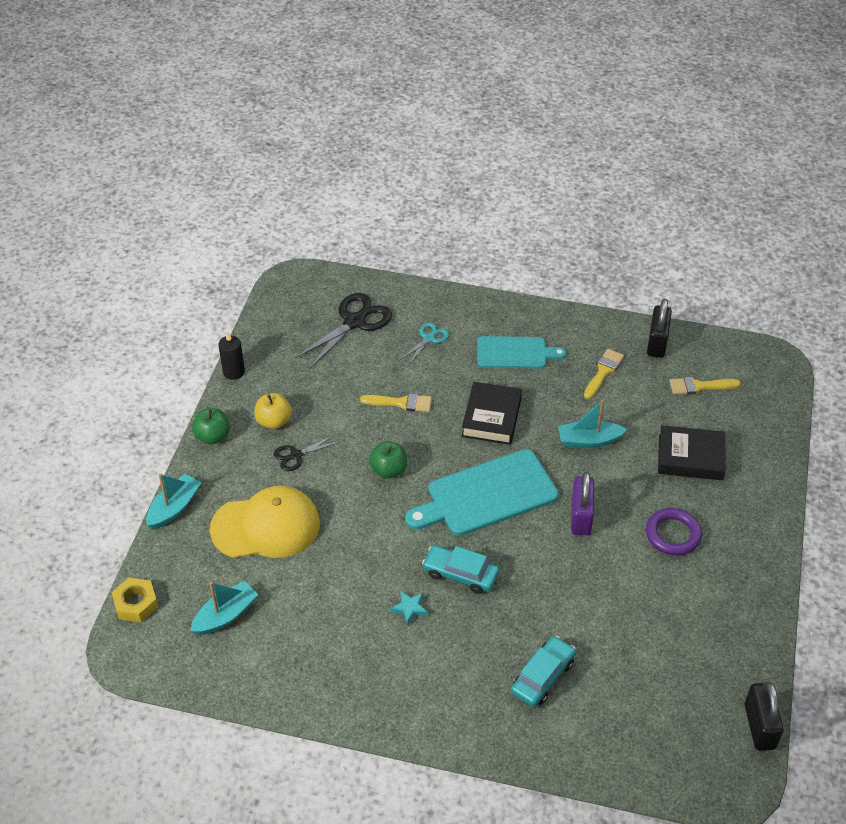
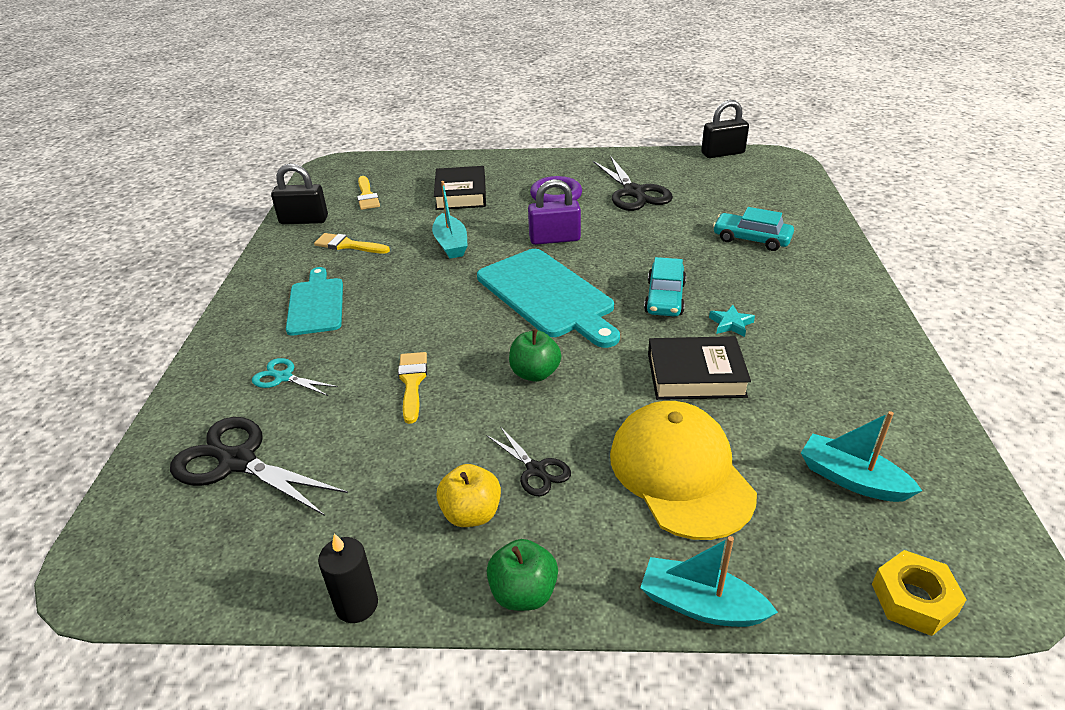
camera: 100 degrees left, 10 degrees down
(491, 417) = (428, 307): black book -> black book (696, 375)
(666, 604) = (634, 192): none -> black scissors

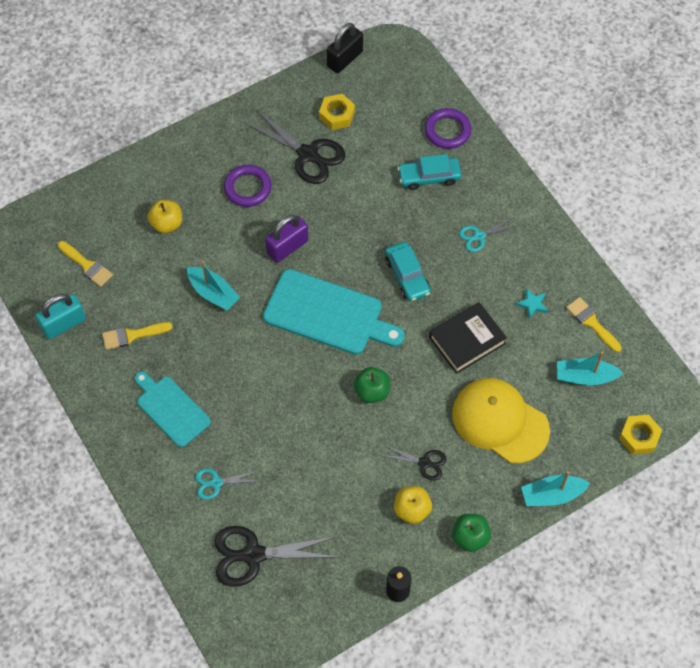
camera: 35 degrees left, 25 degrees up
(304, 220) = (64, 324): black padlock -> turquoise padlock
(412, 382) = (303, 441): yellow brush -> yellow brush (592, 323)
(461, 194) = (167, 224): black book -> yellow apple
(685, 179) = (337, 115): none -> yellow nut
(731, 324) = (463, 281): turquoise star -> turquoise star (532, 304)
(780, 296) = (479, 236): none -> turquoise scissors
(797, 216) = (447, 131): none -> purple ring

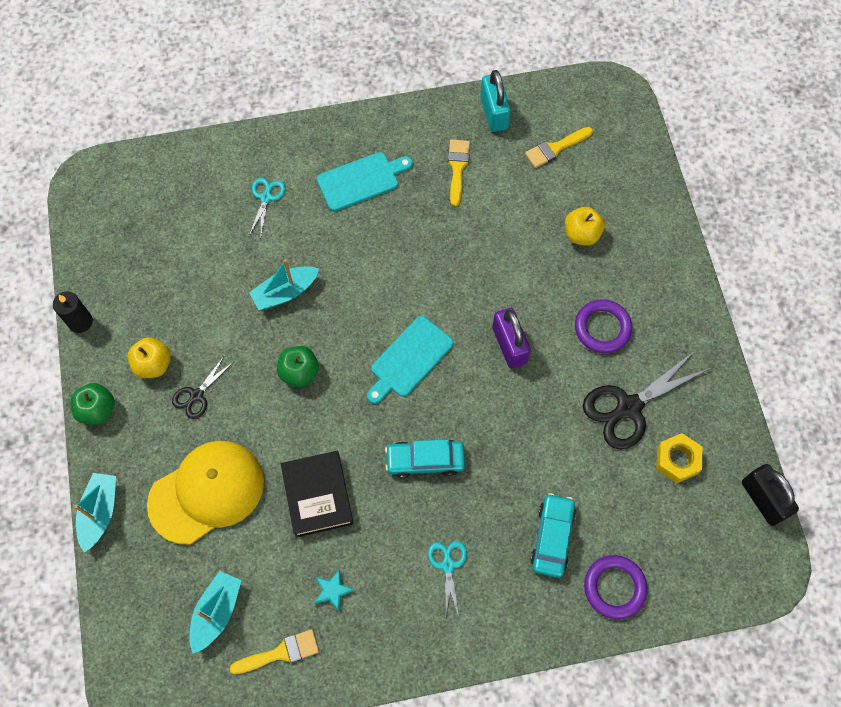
camera: 110 degrees right, 5 degrees up
(213, 293) = (478, 255): turquoise boat -> turquoise boat (285, 292)
(253, 555) = (179, 208): black scissors -> none
(328, 314) = (409, 359): turquoise cutting board -> turquoise cutting board, size x0.63
(639, 437) = (117, 642): yellow nut -> none

